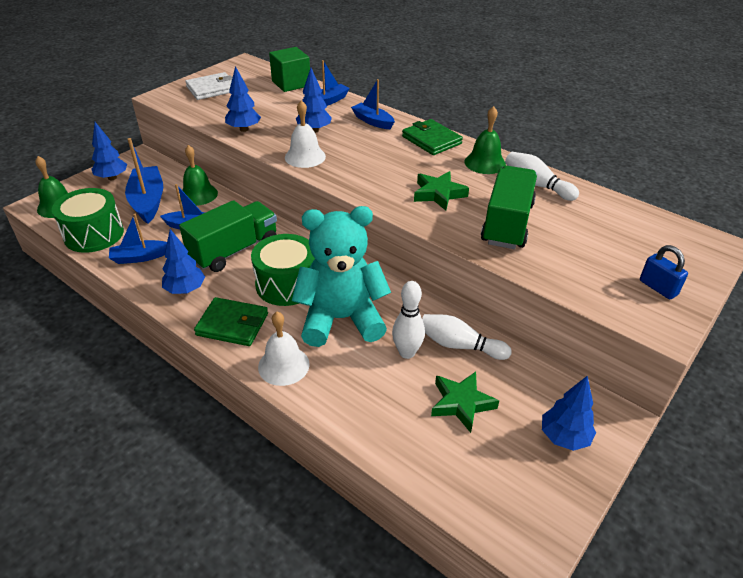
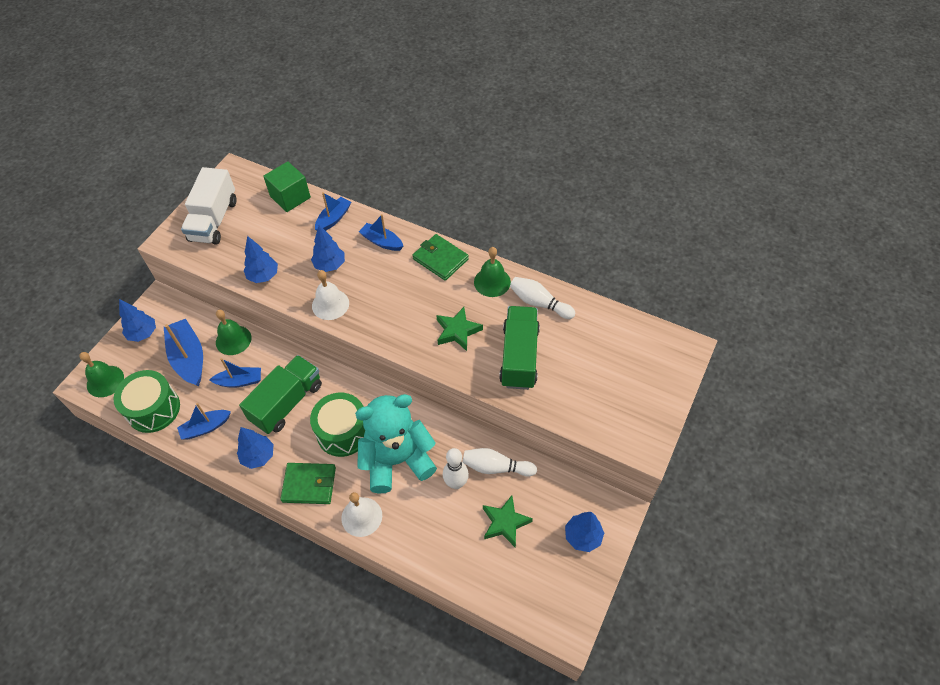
camera: 10 degrees left, 15 degrees up
(212, 89) = (214, 220): white wallet -> white truck
(658, 288) = (641, 406): blue padlock -> none

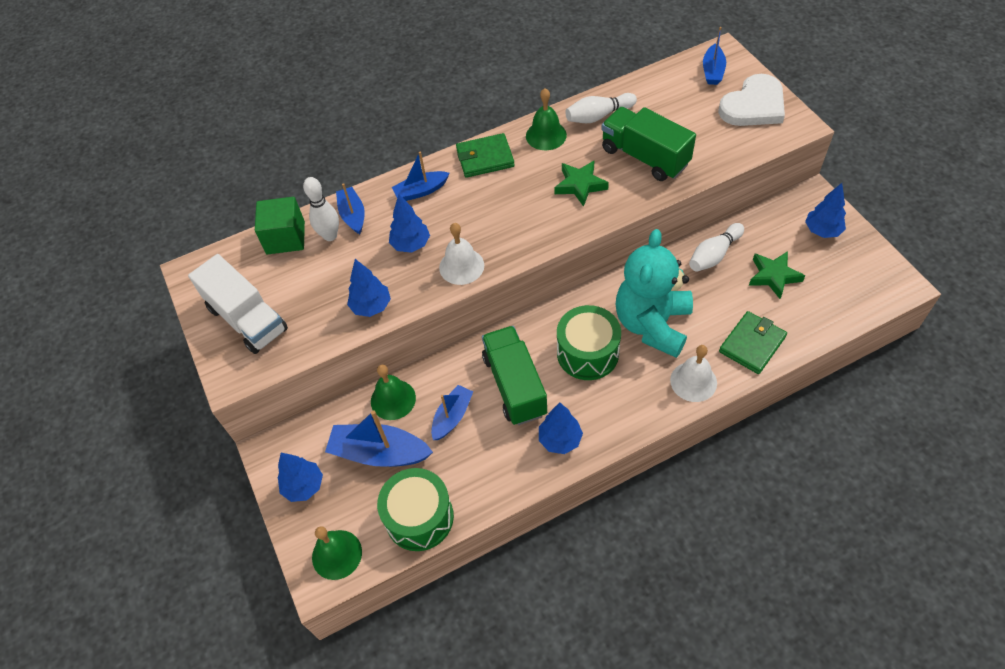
camera: 50 degrees left, 0 degrees up
(206, 427) = (486, 474): blue boat -> blue boat (712, 71)
(309, 484) = (626, 409): green wallet -> green wallet (752, 344)
(456, 483) = (709, 291): white bowling pin -> white bowling pin (330, 236)
(640, 403) = (753, 105): none -> white heart

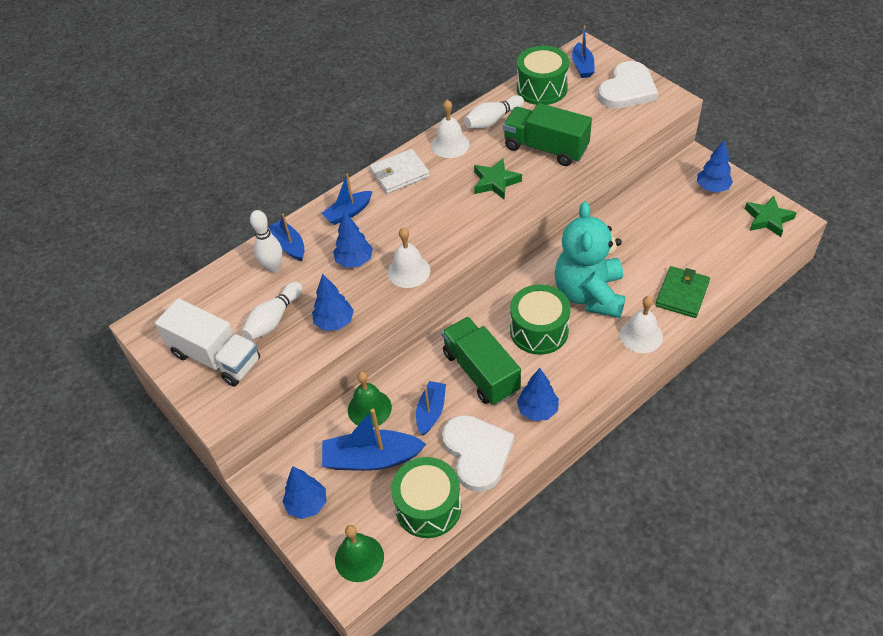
camera: 15 degrees left, 5 degrees down
(285, 238) = (229, 277): green cube -> none
(485, 158) = (400, 174): green wallet -> white wallet
(485, 471) = (477, 453): none -> white heart
(546, 135) = (450, 144): green bell -> white bell
(661, 89) = (542, 88): none -> green drum
(714, 255) = (625, 225): white bowling pin -> white bowling pin (273, 319)
(774, 276) = (683, 233): green star -> green star (768, 219)

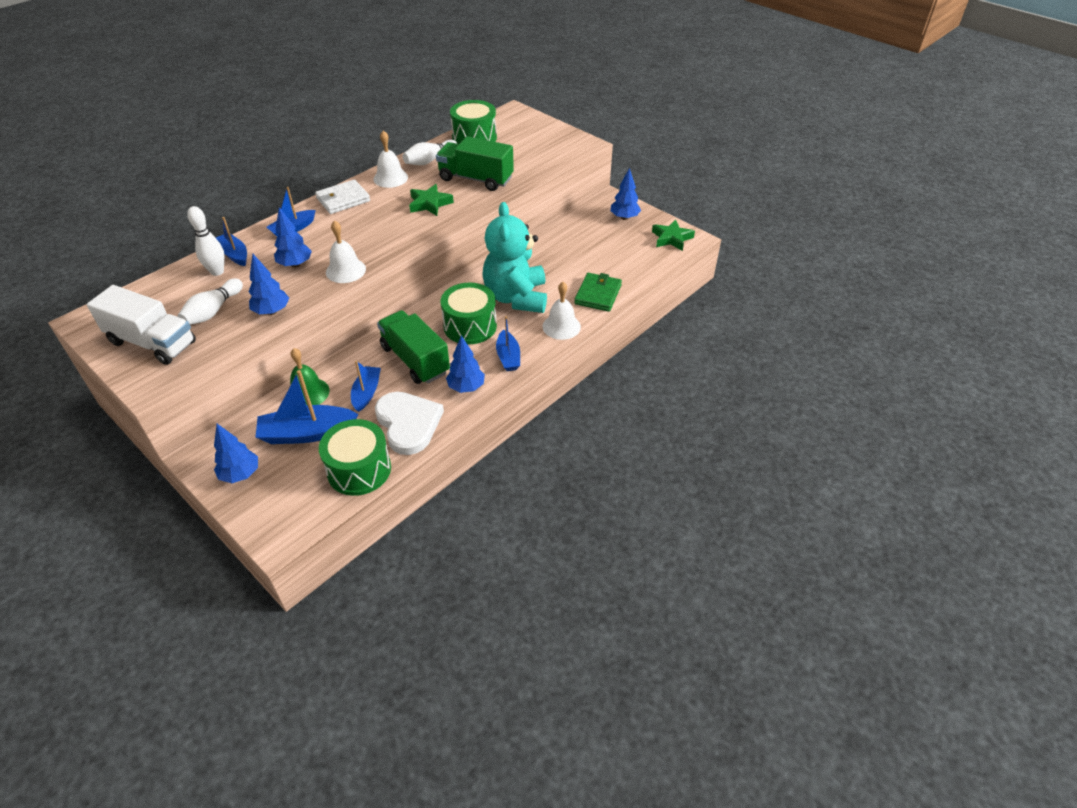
camera: 10 degrees left, 5 degrees down
(359, 558) = (288, 516): green bell -> none
(582, 66) = (510, 122): blue boat -> blue boat (508, 357)
(627, 89) = (548, 137): white heart -> none

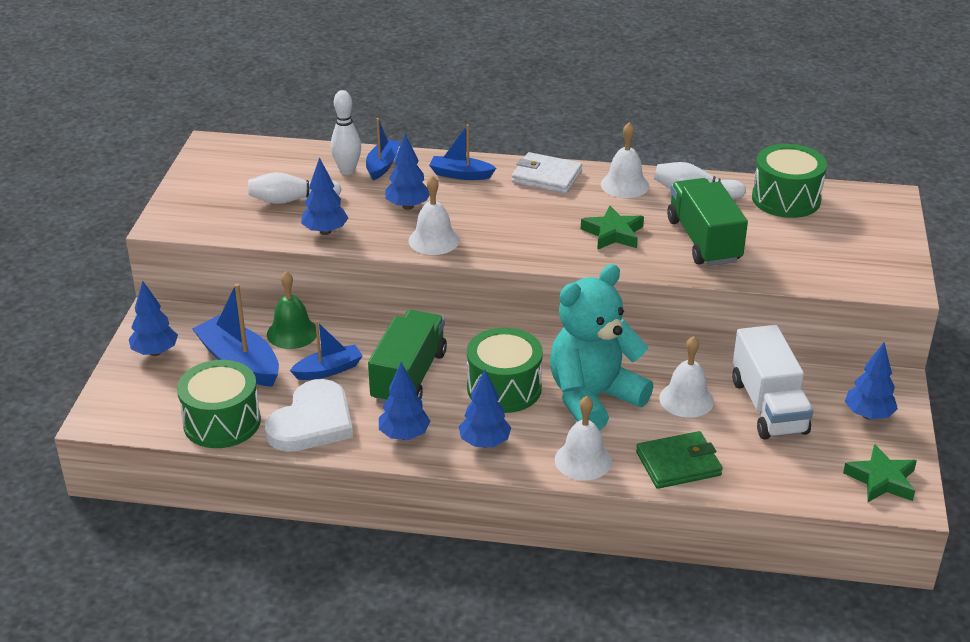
camera: 55 degrees right, 10 degrees down
(152, 343) = (218, 193): white truck -> white truck (768, 406)
(508, 357) = (484, 443): blue boat -> blue tree
(552, 266) = (686, 399): none -> white bell

